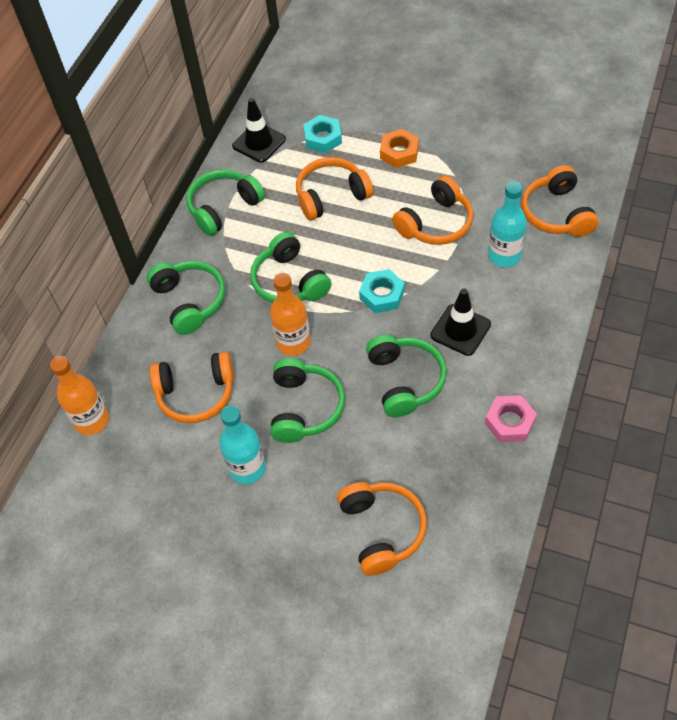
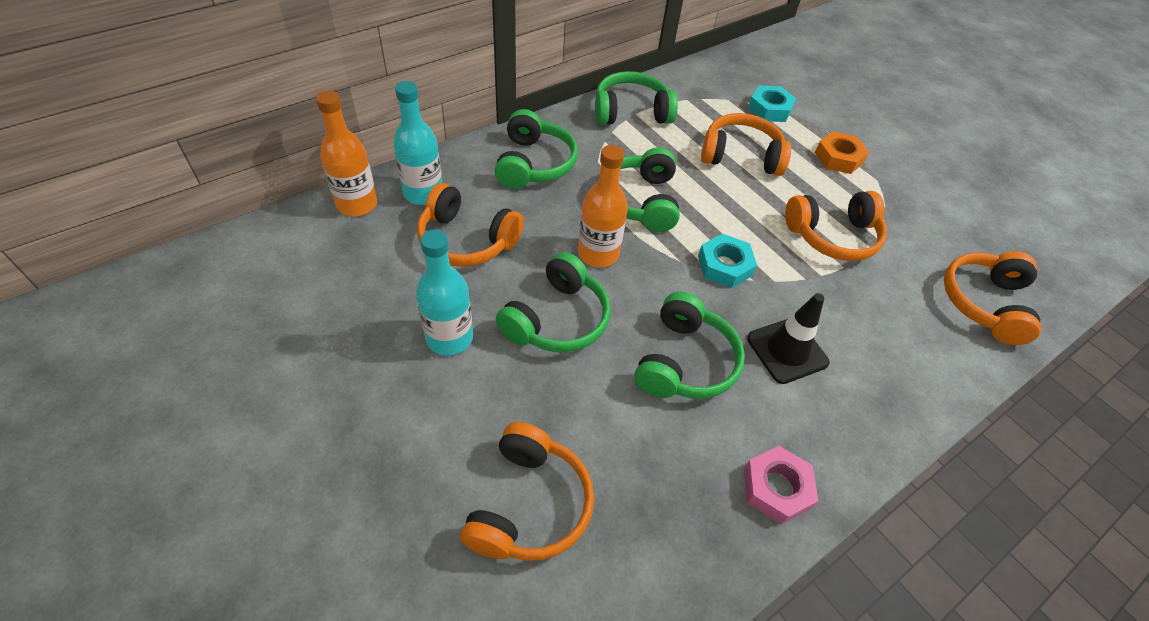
camera: 25 degrees right, 5 degrees down
(259, 143) = (706, 83): black traffic cone -> none
(504, 255) = (891, 308): turquoise bottle -> turquoise bottle (423, 193)

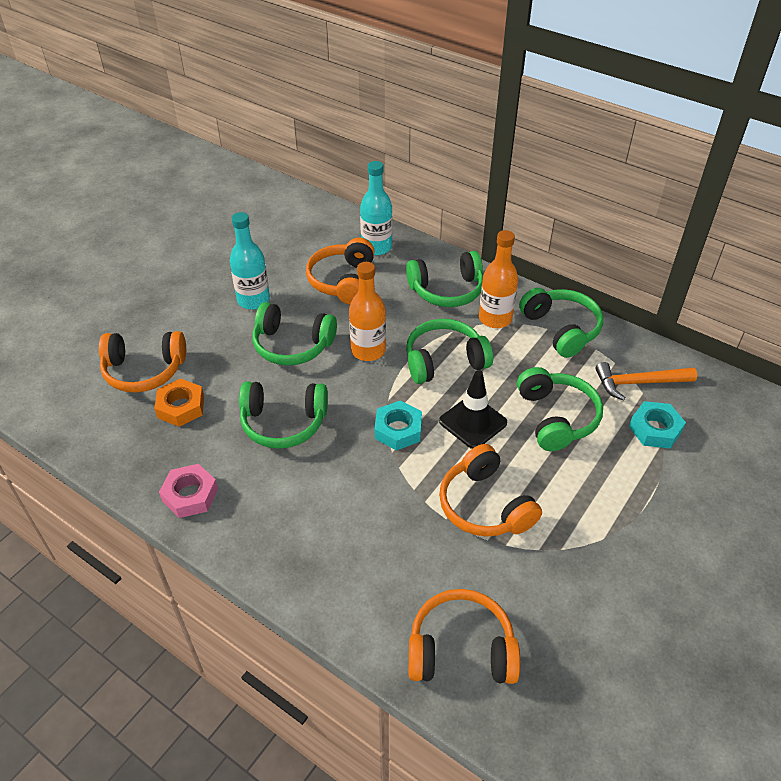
camera: 75 degrees right, 5 degrees down
(357, 204) = (347, 223): orange bottle -> orange bottle (495, 318)
(716, 96) = (638, 383): none -> orange hammer
(741, 156) = (556, 417): orange headphones -> green headphones
(787, 350) = (322, 485): black traffic cone -> black traffic cone (473, 422)
(838, 158) = (616, 499): orange nut -> orange nut (181, 407)

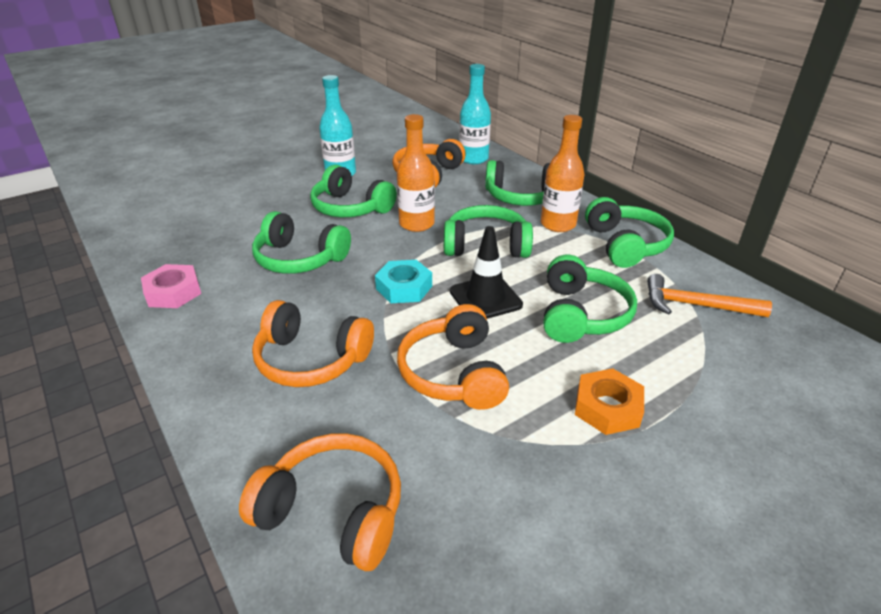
camera: 20 degrees right, 10 degrees down
(144, 370) = (214, 200): orange headphones -> orange headphones (311, 359)
(181, 407) = (221, 229): orange nut -> orange nut (607, 407)
(655, 429) = (698, 351): turquoise nut -> none

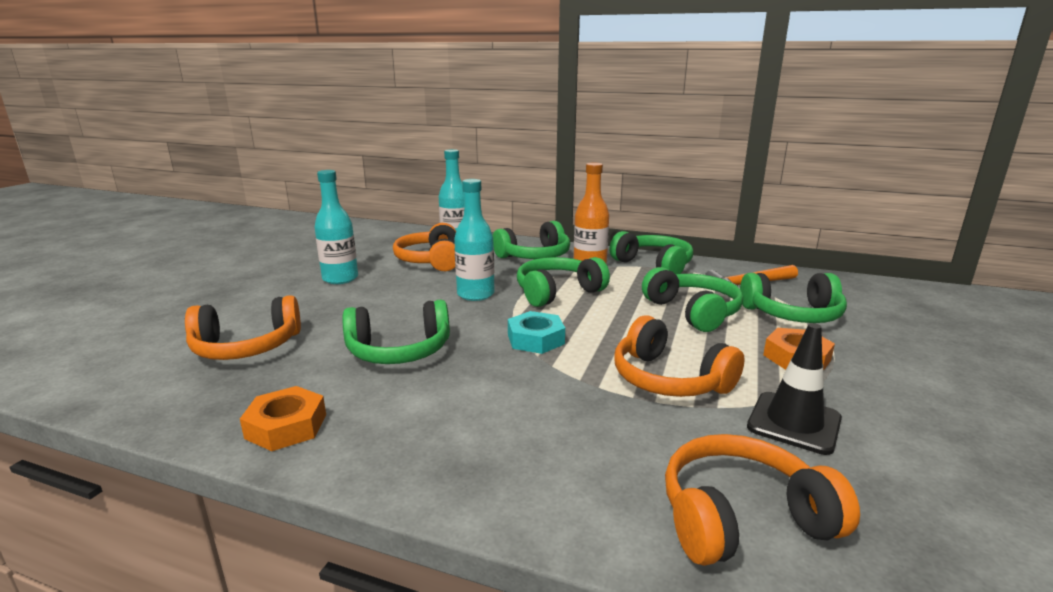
camera: 35 degrees left, 15 degrees down
(173, 292) = (286, 426): pink nut -> orange nut
(311, 359) = (537, 419): orange headphones -> orange headphones (246, 347)
(350, 208) = (392, 300): green headphones -> green headphones (792, 314)
(416, 224) = (475, 294): orange bottle -> turquoise bottle
(485, 298) = (612, 324): black traffic cone -> black traffic cone (794, 423)

